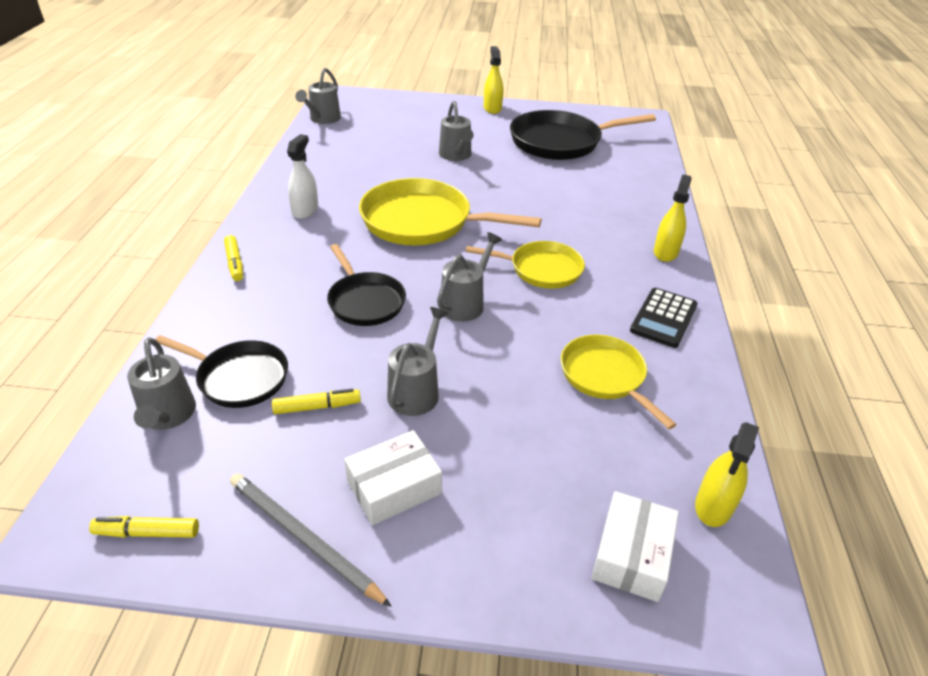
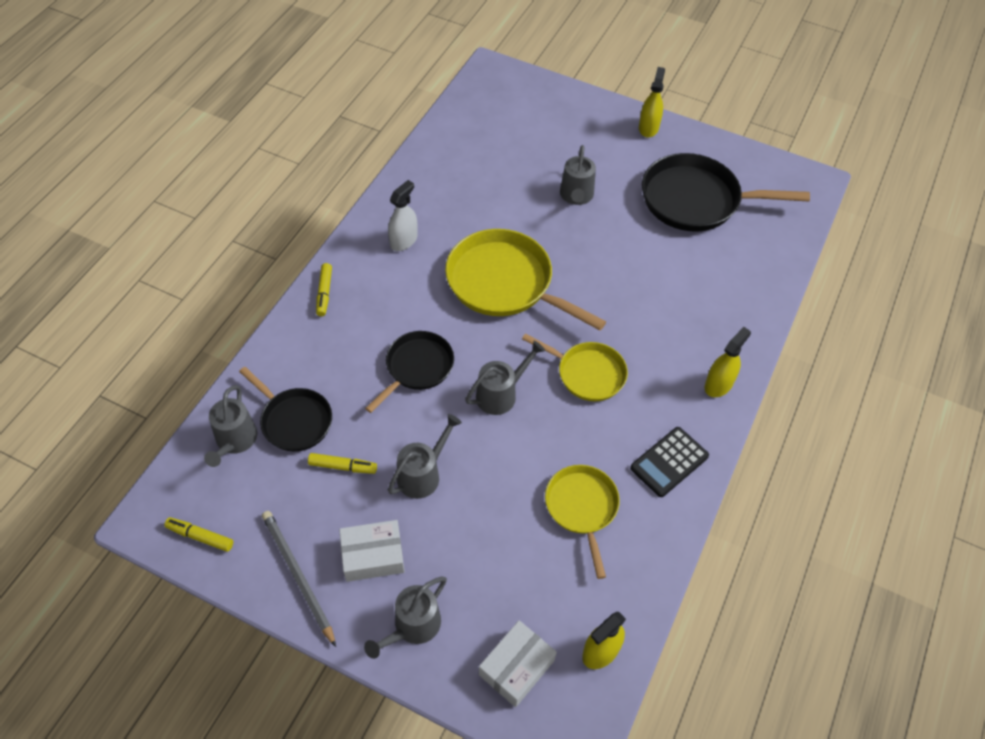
camera: 20 degrees right, 15 degrees up
(323, 119) = (464, 108): grey watering can -> grey watering can (412, 627)
(365, 301) = (417, 368): black pan -> black pan turned 135 degrees counterclockwise

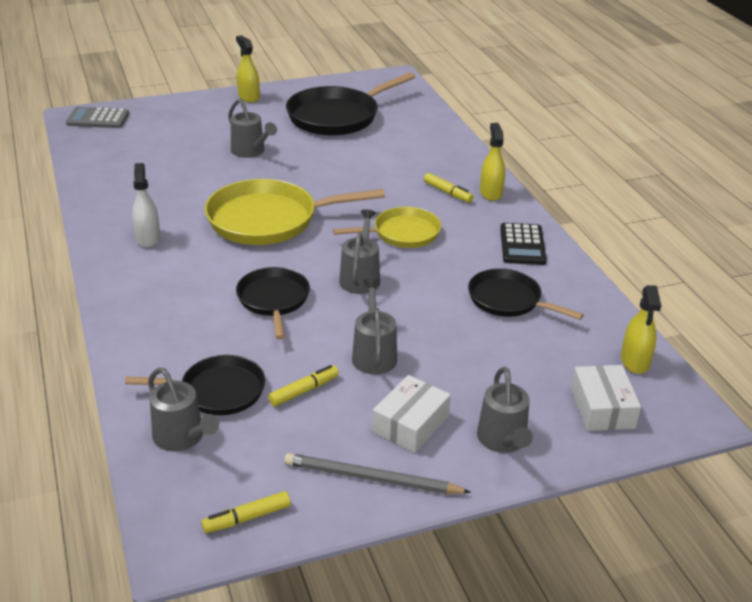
camera: 45 degrees left, 20 degrees down
(324, 293) = (123, 302): yellow marker -> yellow marker (447, 193)
(504, 83) = (98, 119): none -> grey calculator
(582, 508) = (508, 300): yellow pan -> black pan

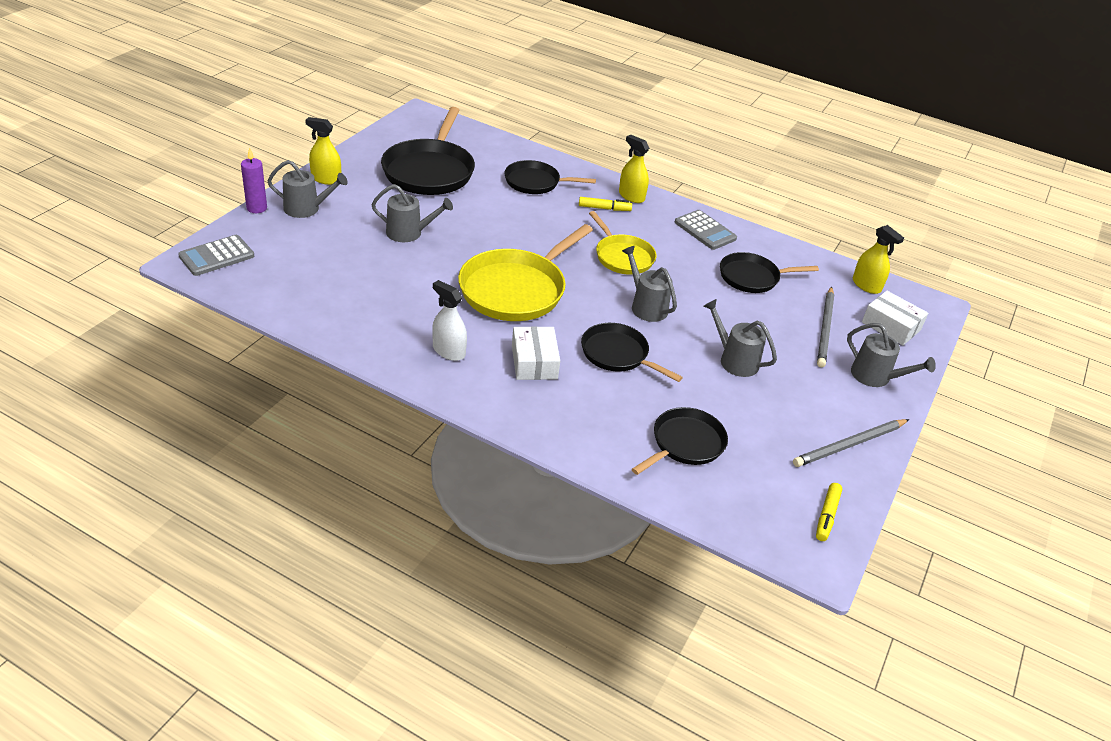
camera: 45 degrees left, 5 degrees up
(171, 99) = (257, 208): none -> purple candle
(182, 438) = (714, 490): grey watering can -> grey watering can (306, 209)
(304, 391) = (733, 411): yellow marker -> none
(402, 233) = (622, 257): yellow pan -> yellow pan turned 120 degrees clockwise
(410, 424) = (819, 396): white box -> white box (534, 362)
(415, 153) = (535, 182): none -> black pan
(516, 375) = (825, 329): none -> grey pencil
(522, 245) = (705, 230): black calculator -> grey calculator

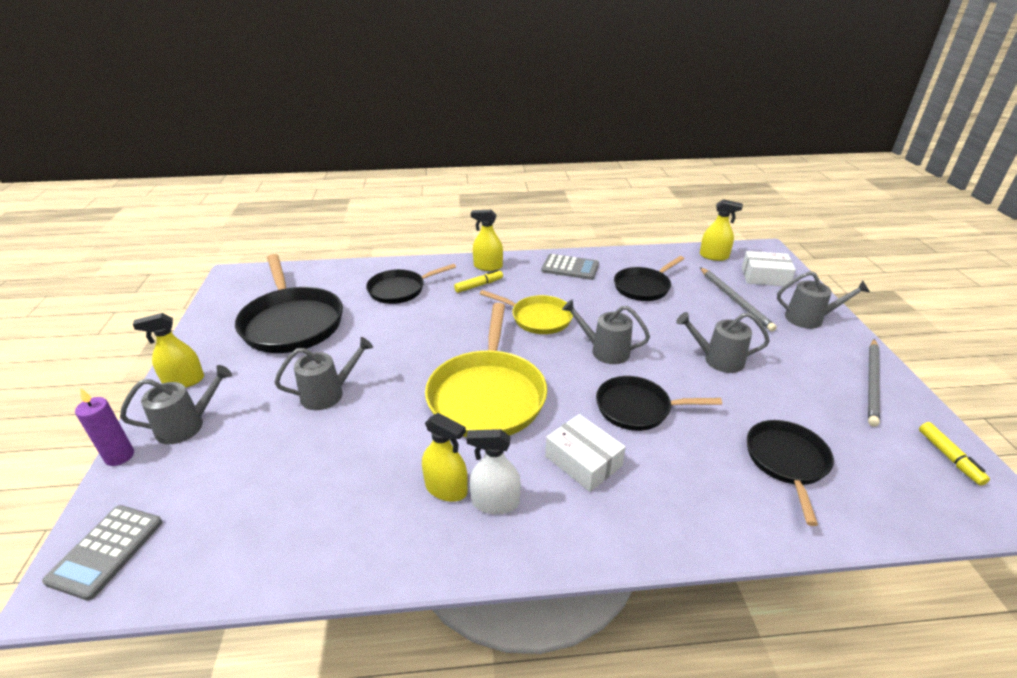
camera: 30 degrees left, 5 degrees down
(427, 327) = (446, 488): none -> yellow spray bottle

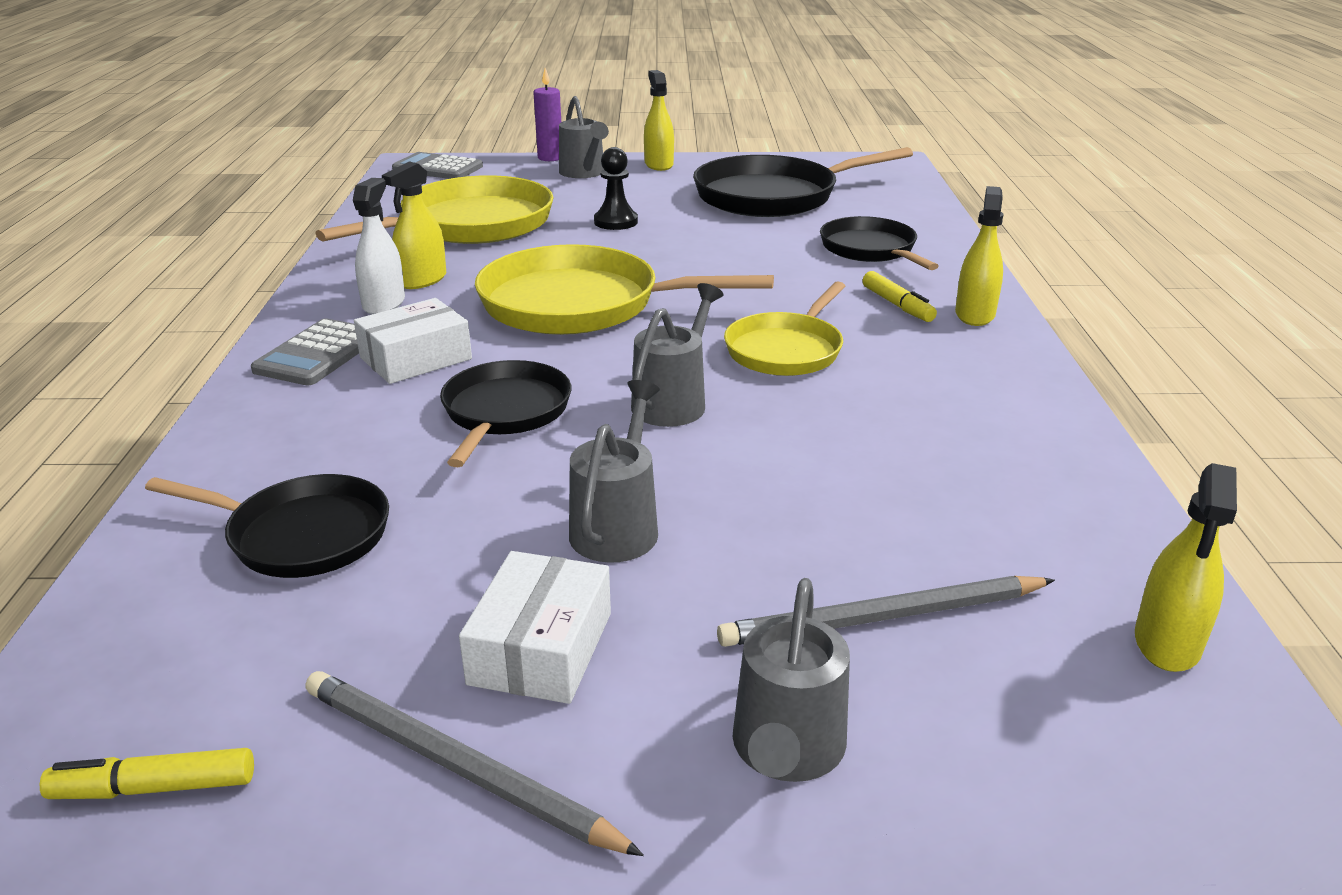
camera: 95 degrees right, 5 degrees down
(315, 483) = (470, 225): none -> yellow pan
(328, 394) = (616, 222): grey watering can -> black pawn
(570, 268) = (999, 396): grey calculator -> grey calculator (318, 354)
(643, 287) = (930, 479): black pan -> none
(765, 277) = (1053, 729): white box -> white box (541, 648)

